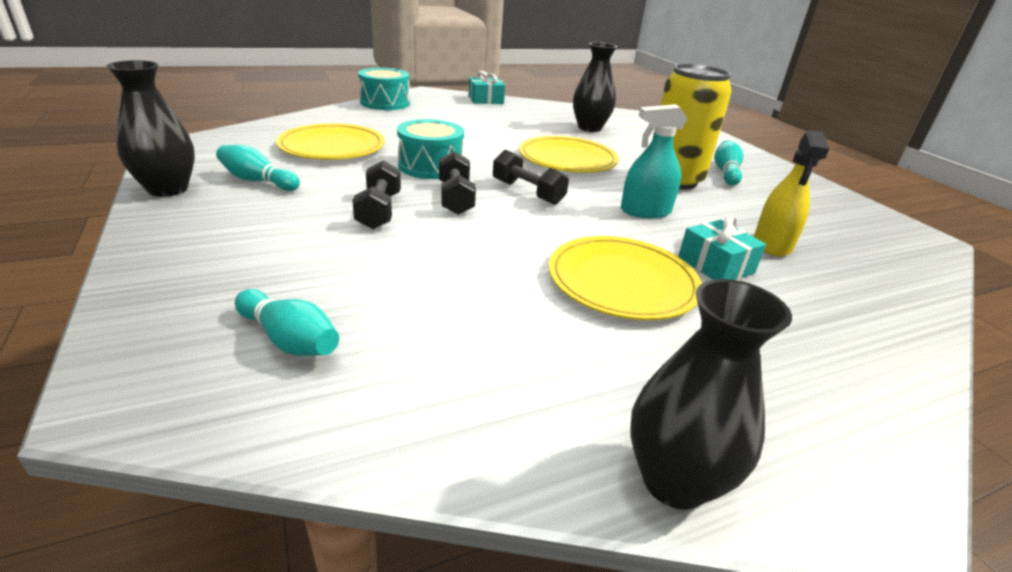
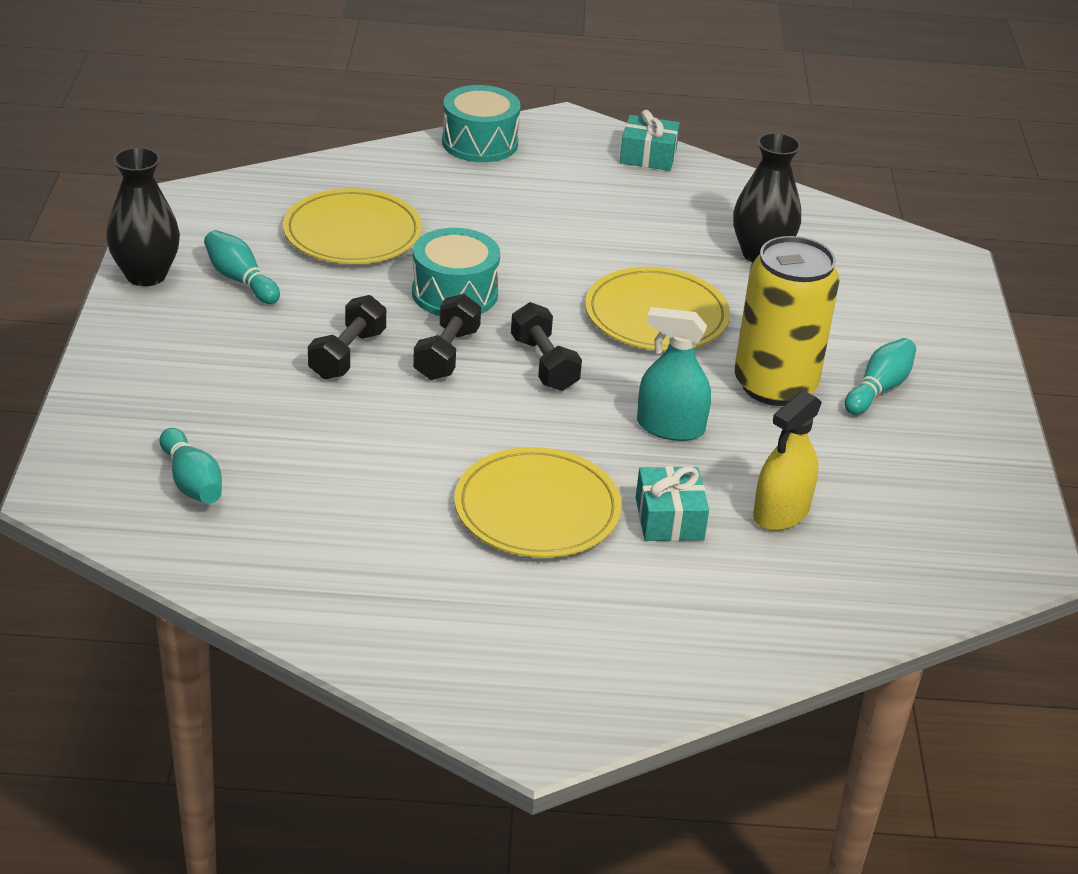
camera: 25 degrees right, 5 degrees up
(674, 481) = (405, 670): black vase -> none

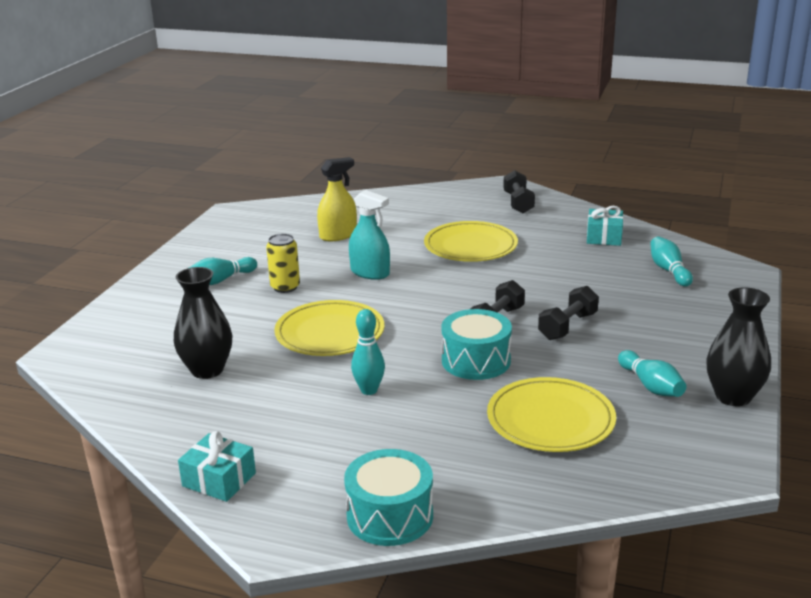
camera: 160 degrees left, 10 degrees down
(544, 364) = (430, 310): black dumbbell -> black dumbbell (518, 203)
(562, 247) = (369, 390): none -> turquoise bowling pin
(669, 519) = (400, 237): turquoise gift -> turquoise gift (604, 237)
(775, 385) = (285, 287): yellow can -> yellow can, size x0.53

